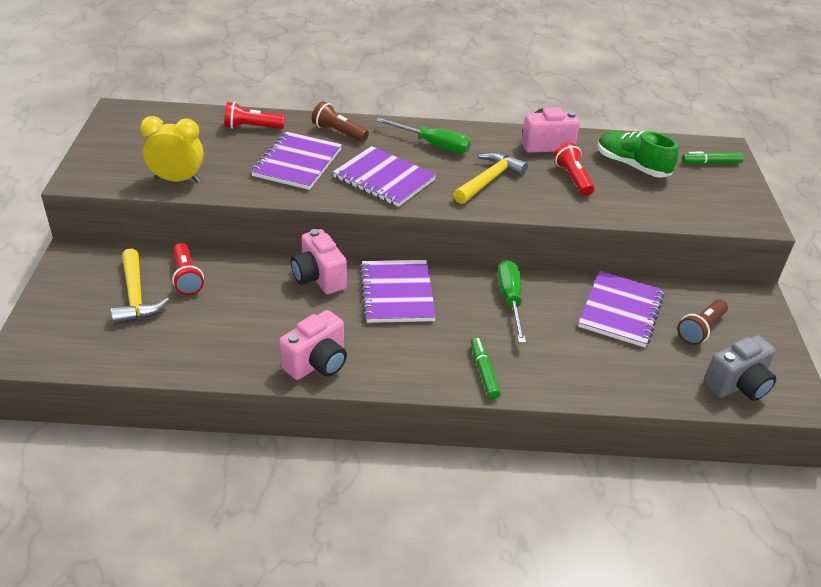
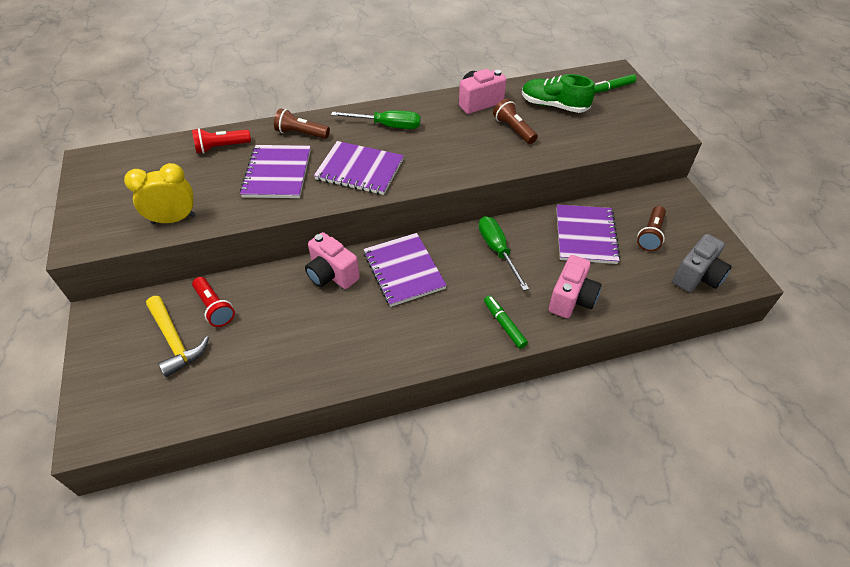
camera: 15 degrees left, 10 degrees up
(317, 363) = (364, 359): pink camera -> pink camera (571, 299)
(489, 180) = (447, 148): yellow hammer -> none
(573, 178) = (514, 129): red flashlight -> brown flashlight

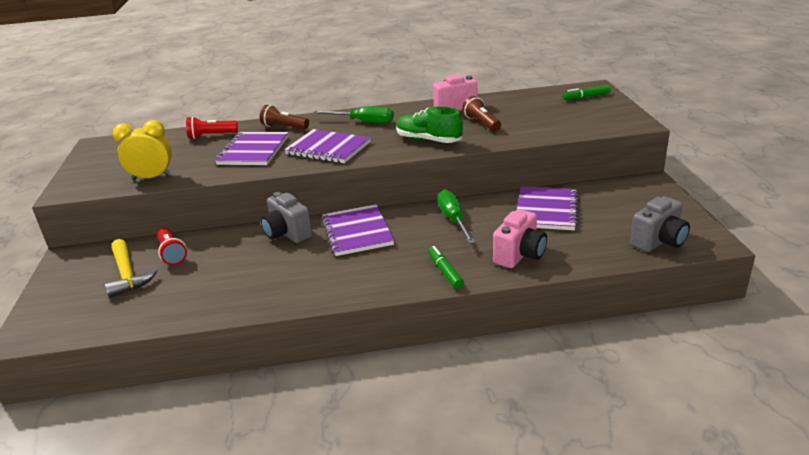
camera: 10 degrees right, 20 degrees down
(332, 275) = (287, 234): pink camera -> grey camera
(553, 106) = (525, 108): green shoe -> green shoe (428, 140)
(650, 235) = (615, 210): brown flashlight -> none

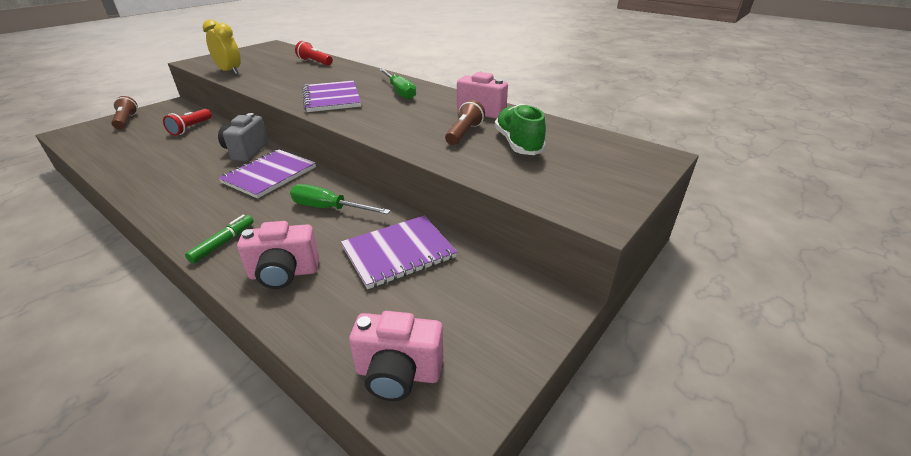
camera: 45 degrees right, 5 degrees up
(127, 275) = (154, 128): yellow hammer -> none
(253, 151) = (302, 80): purple notebook -> none
(284, 127) = (355, 74): brown flashlight -> brown flashlight (126, 121)
(428, 140) = (393, 125): green shoe -> green shoe (518, 143)
(453, 220) = (329, 208): green screwdriver -> green screwdriver turned 105 degrees counterclockwise
(586, 97) = (622, 160): green marker -> none
(659, 241) = (398, 373): grey camera -> pink camera

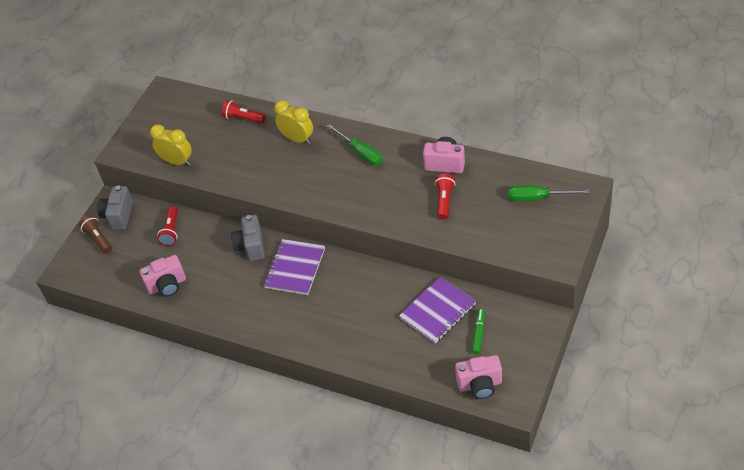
camera: 10 degrees left, 15 degrees up
(163, 112) = (118, 216): none -> grey camera
(223, 243) = (319, 339): green marker -> green marker (478, 333)
(284, 274) = (377, 348): pink camera -> pink camera (167, 285)
(329, 208) = (366, 288): green screwdriver -> green screwdriver (537, 198)
(332, 98) = (310, 180): purple notebook -> none
(348, 77) = (297, 139): none -> yellow clock
(464, 133) = (444, 201): brown flashlight -> red flashlight
(518, 143) = (488, 202): green shoe -> none

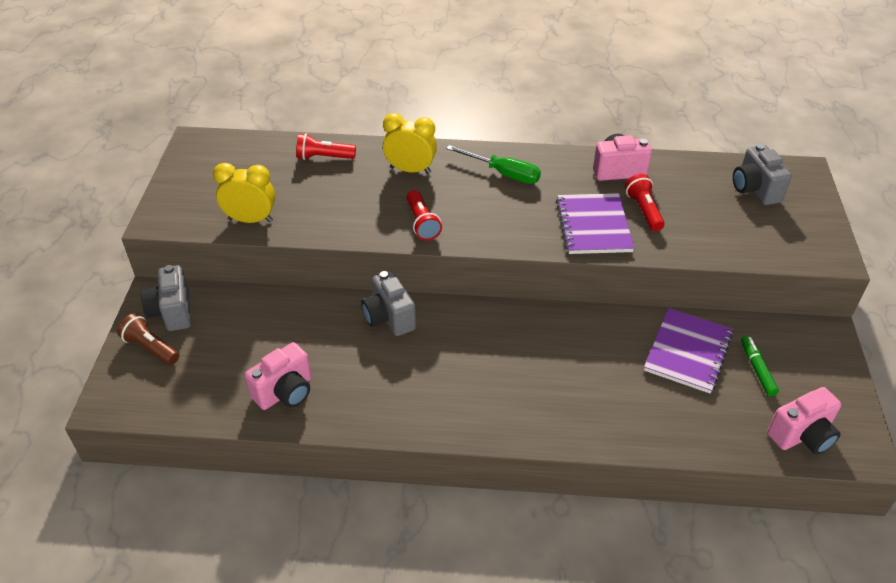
camera: 25 degrees left, 5 degrees down
(171, 231) = (262, 318): red flashlight -> red flashlight (422, 223)
(295, 268) = (465, 334): purple notebook -> purple notebook (593, 225)
(537, 198) = (754, 189): green screwdriver -> grey camera

